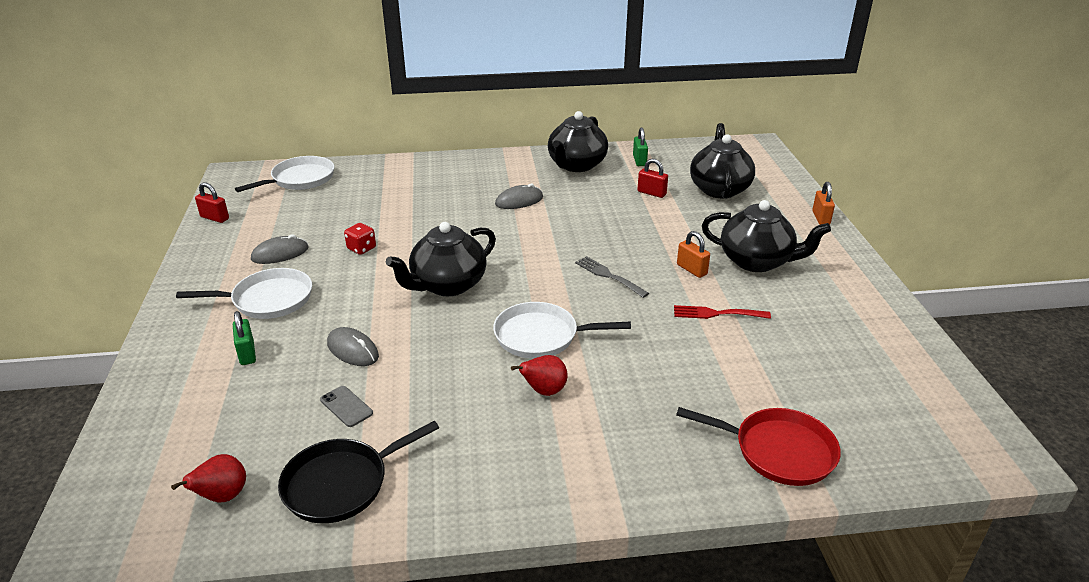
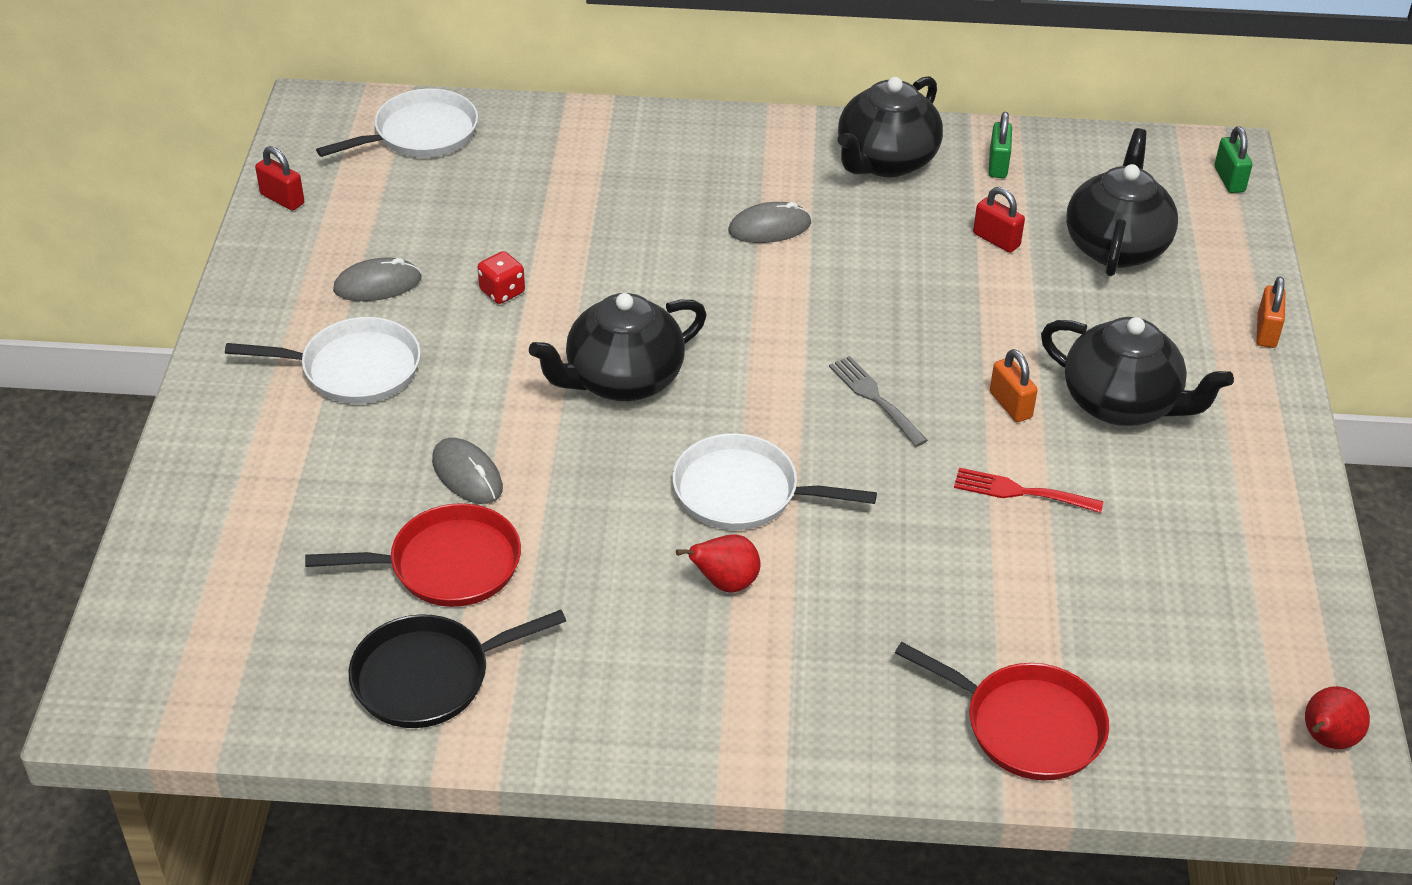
camera: 10 degrees right, 10 degrees up
(222, 496) = (278, 670): red pear -> red pear (1326, 739)
(247, 353) = (319, 458): green padlock -> green padlock (1229, 179)
(346, 406) = (448, 564): grey phone -> red pan

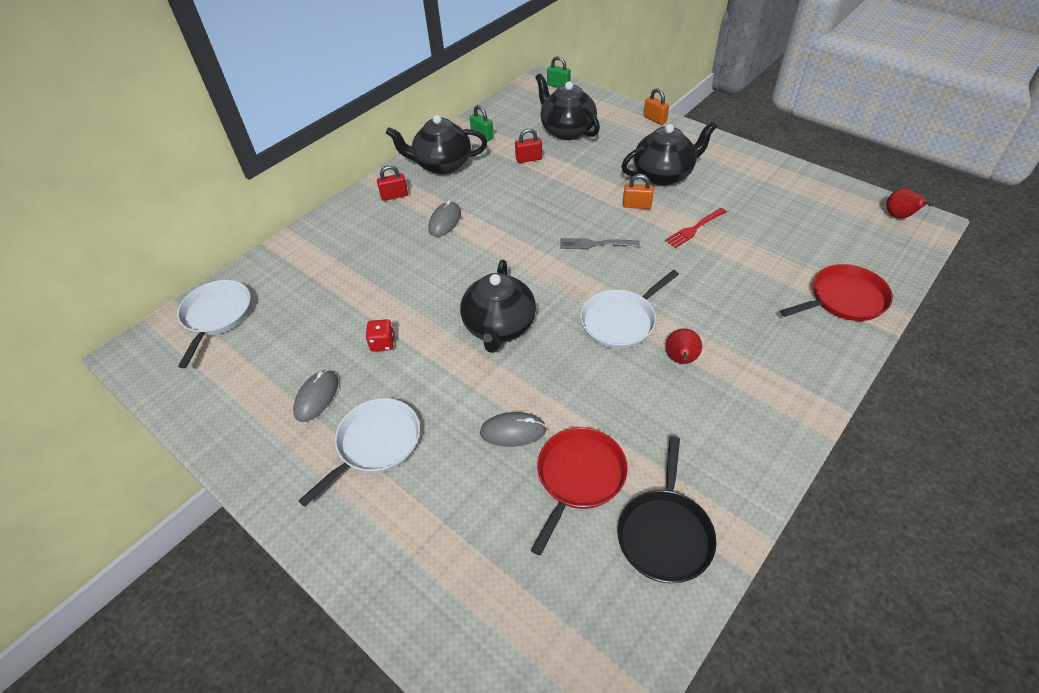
camera: 50 degrees left, 5 degrees up
(282, 199) = (190, 408): red padlock -> red padlock (394, 196)
(885, 161) = (442, 165): black teapot -> black teapot turned 105 degrees clockwise

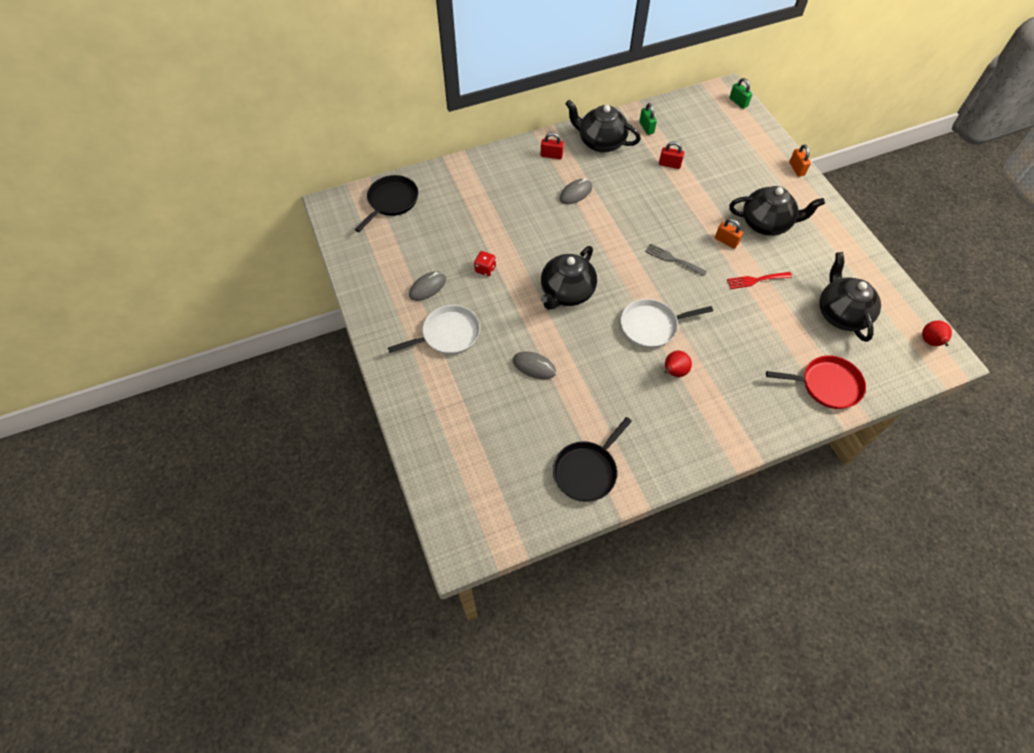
camera: 25 degrees right, 10 degrees up
(216, 316) = (391, 201): white pan -> black pan
(567, 130) = (716, 150): black teapot -> black teapot (841, 314)
(579, 477) = (557, 414): red pan -> none

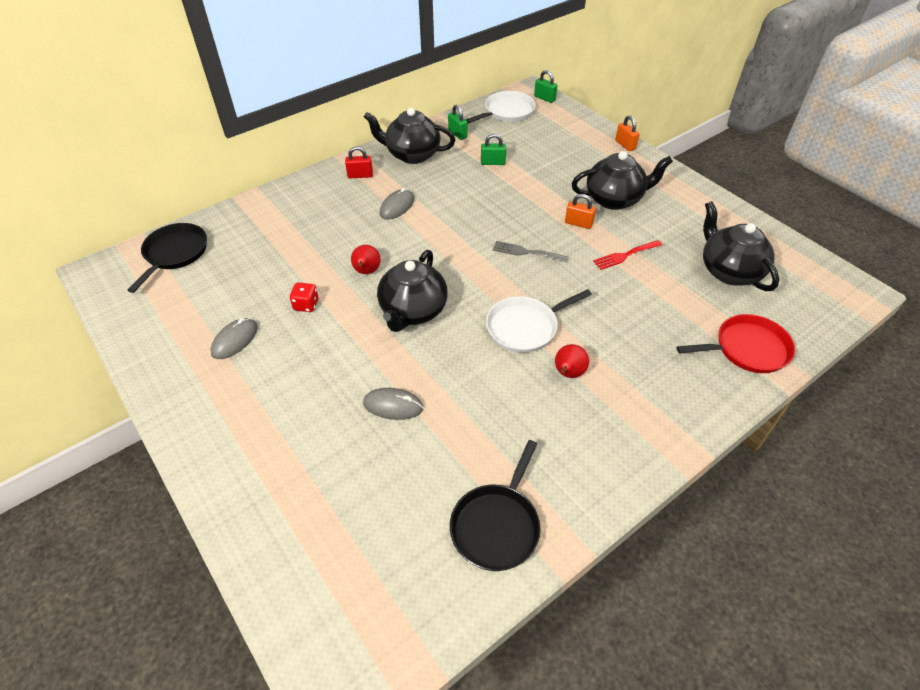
camera: 15 degrees left, 10 degrees down
(448, 334) = (271, 391): white pan -> white pan (507, 112)
(669, 164) = (493, 163): red padlock -> green padlock
(930, 342) = (833, 280): red pear -> red pear (366, 272)

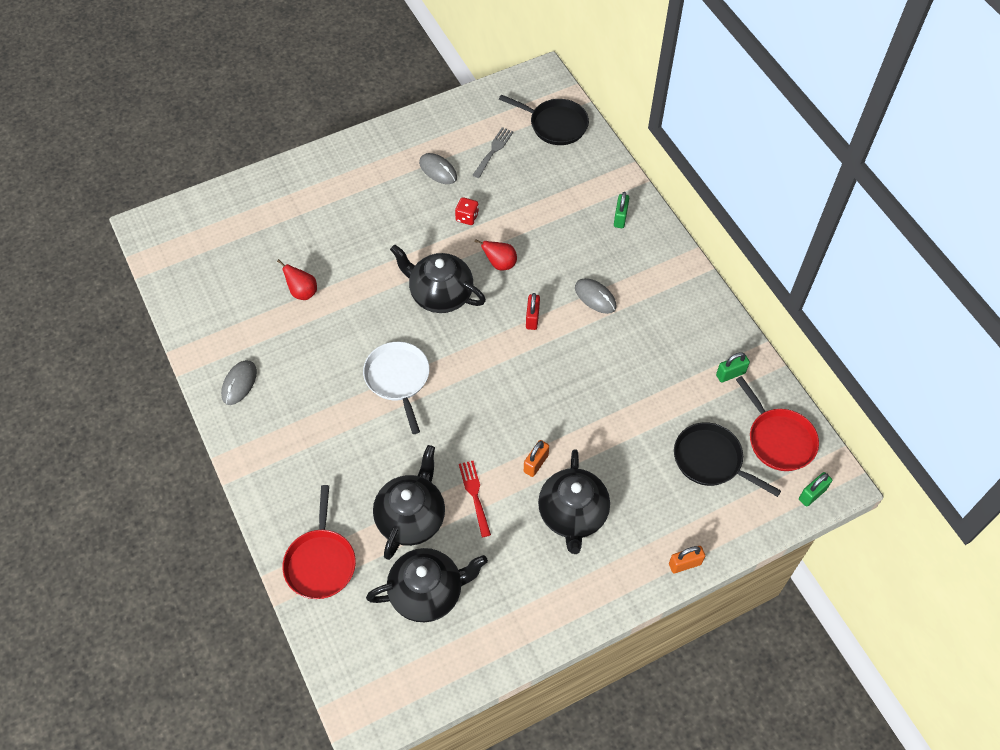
camera: 100 degrees right, 10 degrees up
(360, 175) = (656, 269): red padlock -> red padlock (532, 318)
(393, 406) = (341, 270): grey mouse -> grey mouse (239, 383)
(412, 154) = (690, 321): black teapot -> black teapot (411, 517)
(493, 163) = (664, 401): green padlock -> green padlock (620, 218)
(497, 526) = (219, 321): black pan -> black pan (711, 460)
(507, 112) = (779, 439): white pan -> red pan
(526, 252) = (499, 402): grey fork -> grey fork (493, 150)
(568, 373) = (336, 400): red pear -> red pear (302, 292)

